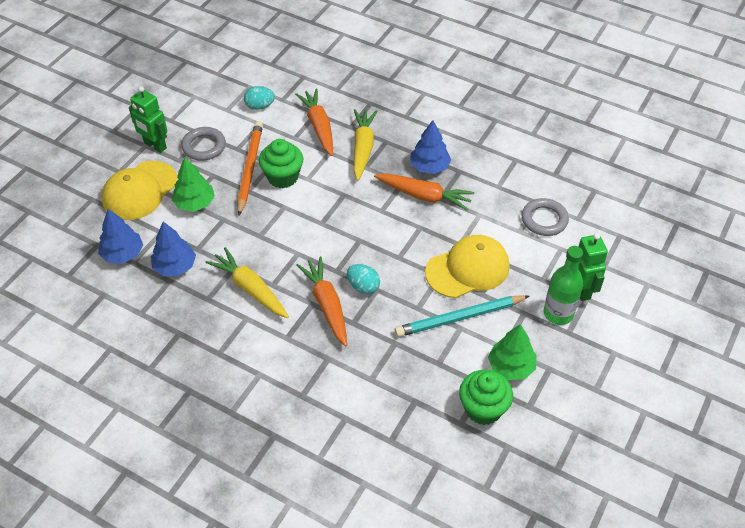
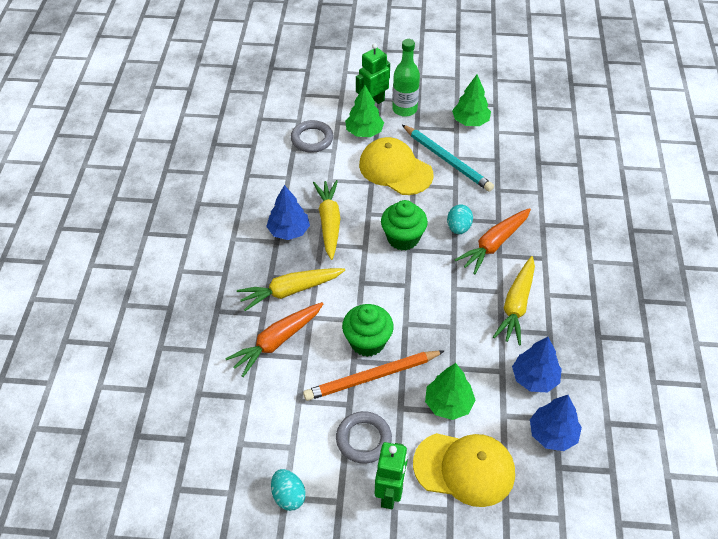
camera: 115 degrees left, 0 degrees up
(260, 106) = (270, 414): turquoise egg -> turquoise egg (288, 496)
(424, 196) = (329, 223): orange carrot -> yellow carrot
(483, 409) = (516, 126): green cupcake -> green cupcake (403, 238)
(536, 264) = (364, 132): none -> green tree

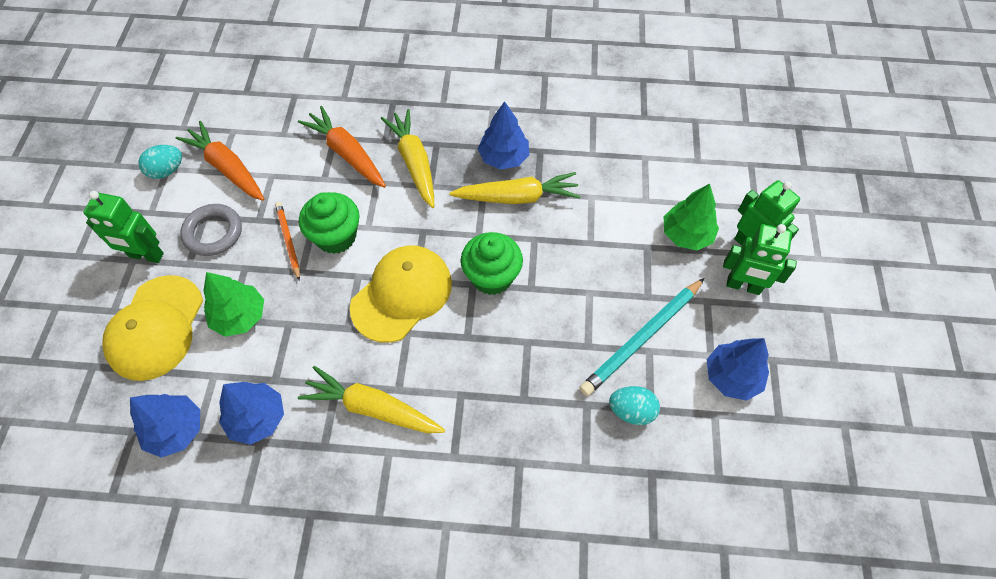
camera: 90 degrees right, 10 degrees up
(312, 139) = (664, 176): grey ring -> none
(372, 377) = (288, 241): orange pencil -> orange pencil, size x0.57
(395, 169) = (616, 271): yellow cap -> yellow cap (402, 294)
(404, 109) = (743, 286): green bottle -> green robot
(458, 228) = (510, 345): turquoise egg -> turquoise egg (631, 411)
(470, 121) = (732, 377): green tree -> blue tree
(494, 245) = (479, 389): orange carrot -> orange carrot (227, 168)

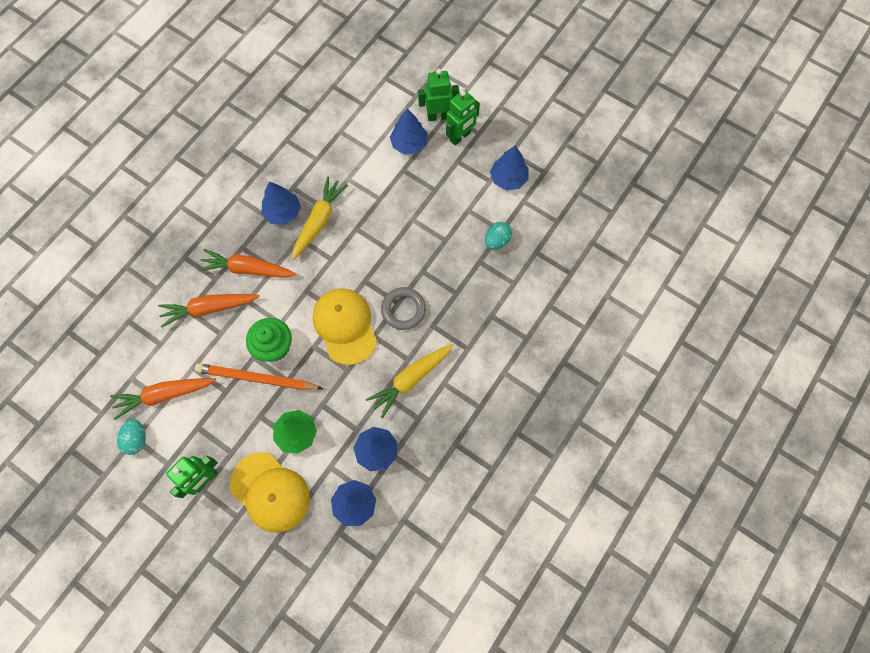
camera: 60 degrees left, 10 degrees up
(213, 232) = (216, 426): grey ring -> grey ring (403, 309)
(288, 241) = (257, 378): orange pencil -> orange pencil, size x1.75
(414, 162) = (248, 269): yellow carrot -> orange carrot
(492, 277) = (366, 267): green cupcake -> none
(642, 338) = (458, 209): turquoise pencil -> none
(686, 234) = (409, 144): green tree -> blue tree

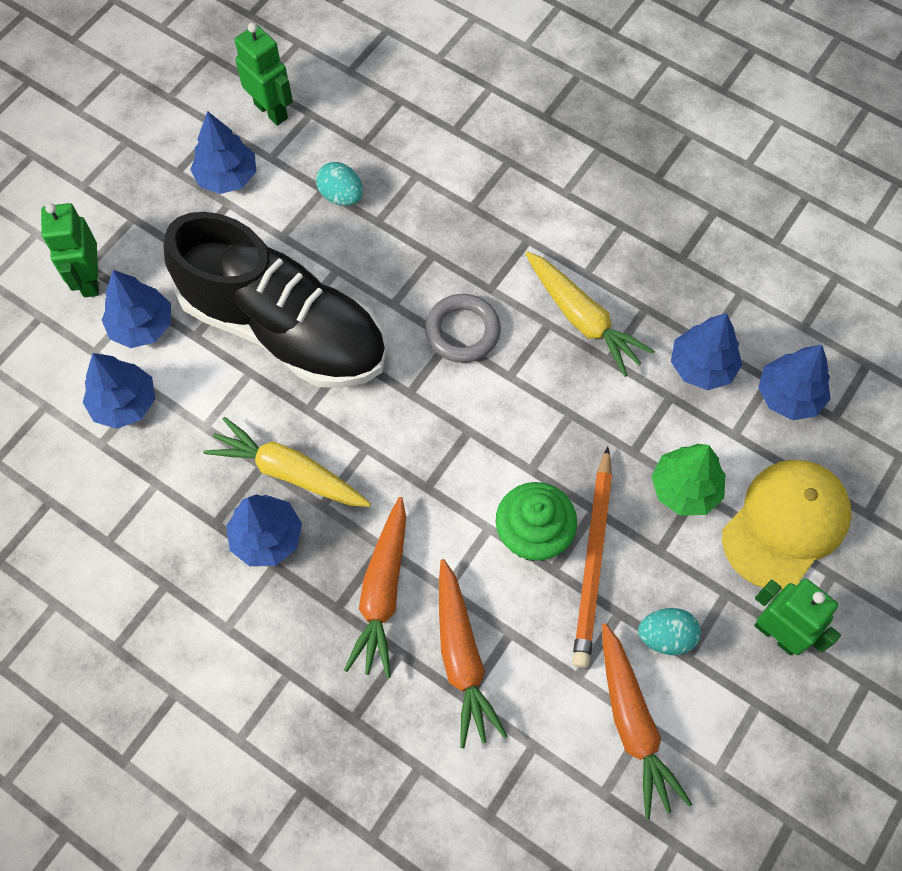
camera: 90 degrees left, 5 degrees down
(137, 439) = (719, 766): turquoise egg -> turquoise egg (665, 636)
(345, 326) = (493, 420): yellow cap -> none
(363, 140) = (124, 403): none -> blue tree
(406, 214) = (284, 329): none -> black shoe
(460, 137) = (137, 246): green robot -> green robot (271, 111)

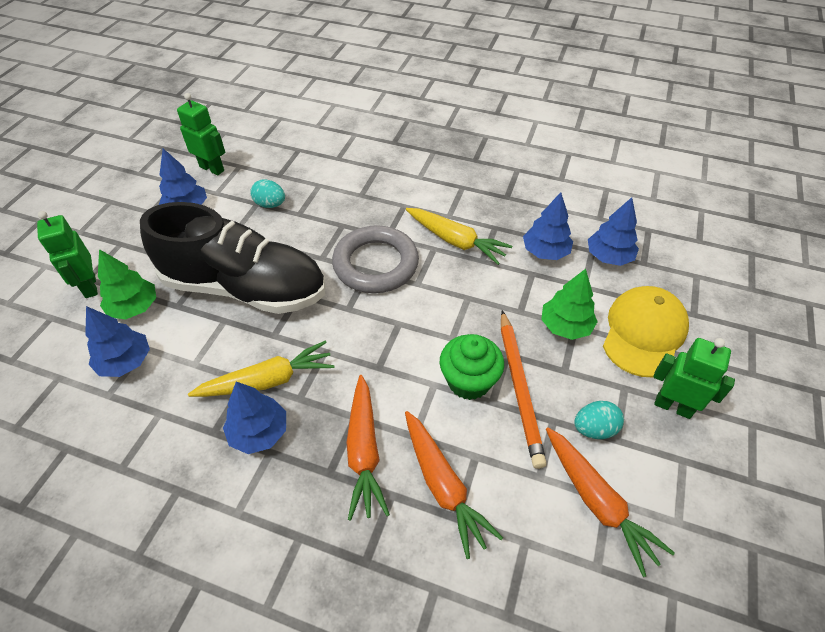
camera: 15 degrees left, 15 degrees down
(142, 326) = (134, 307): blue tree -> green tree
(289, 472) = (268, 380): yellow carrot -> yellow carrot turned 150 degrees clockwise
(462, 331) = (375, 264): grey ring -> grey ring, size x1.58

